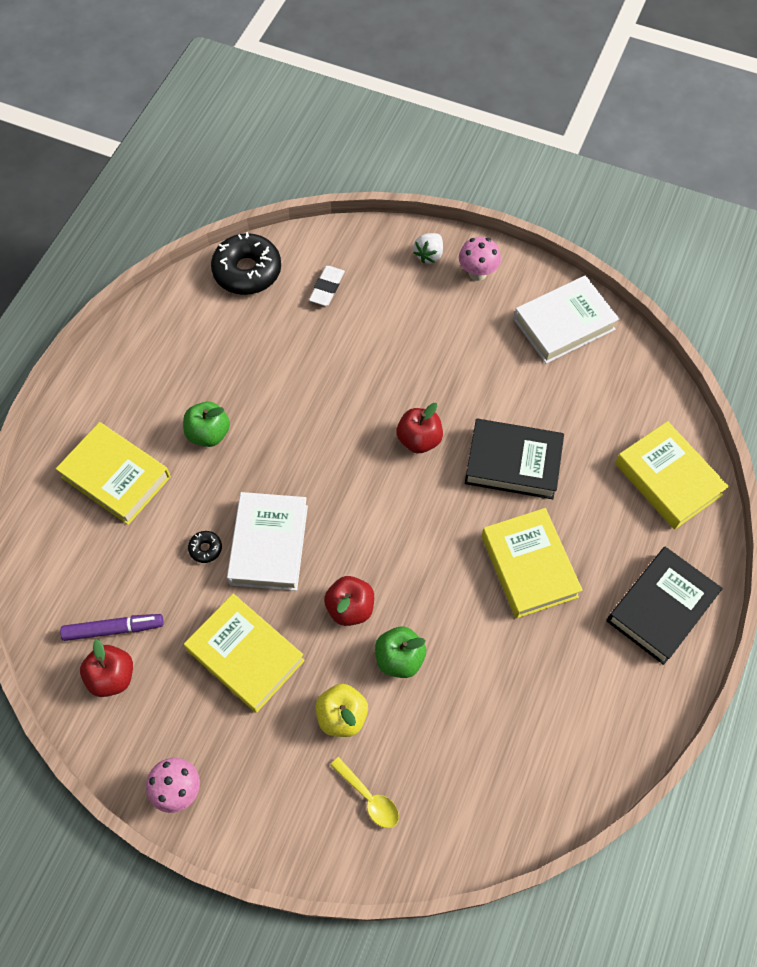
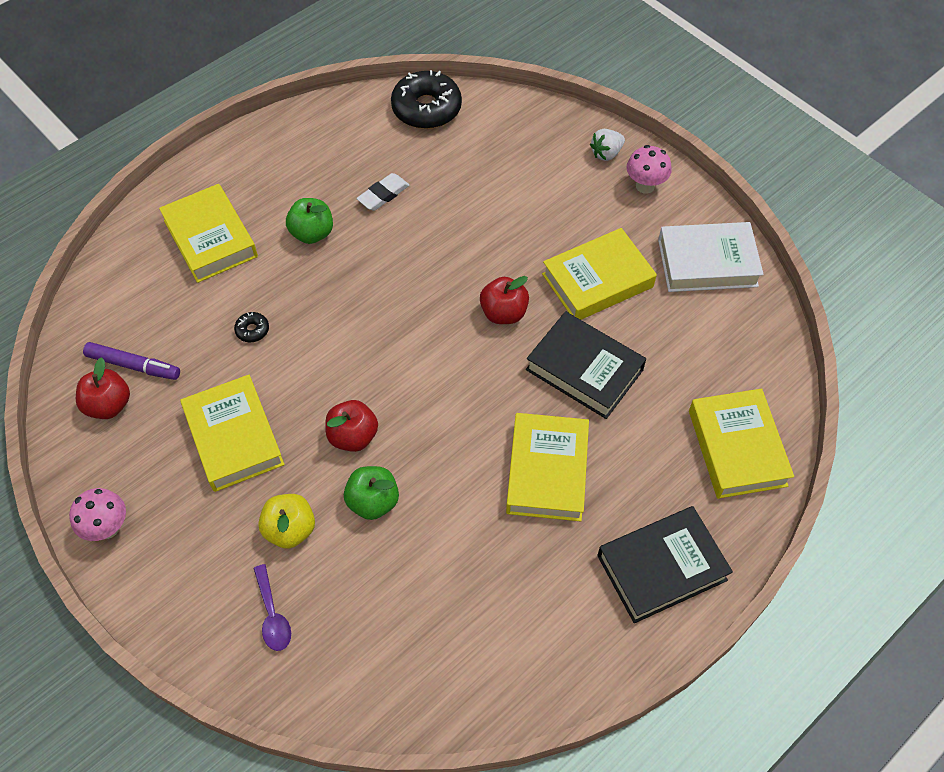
camera: 25 degrees right, 5 degrees down
(269, 545) = (310, 350): white book -> none
(327, 288) = (492, 148): white eraser -> white eraser (383, 195)
(369, 798) = (273, 615): yellow spoon -> purple spoon
(482, 377) = (597, 281): none -> yellow book

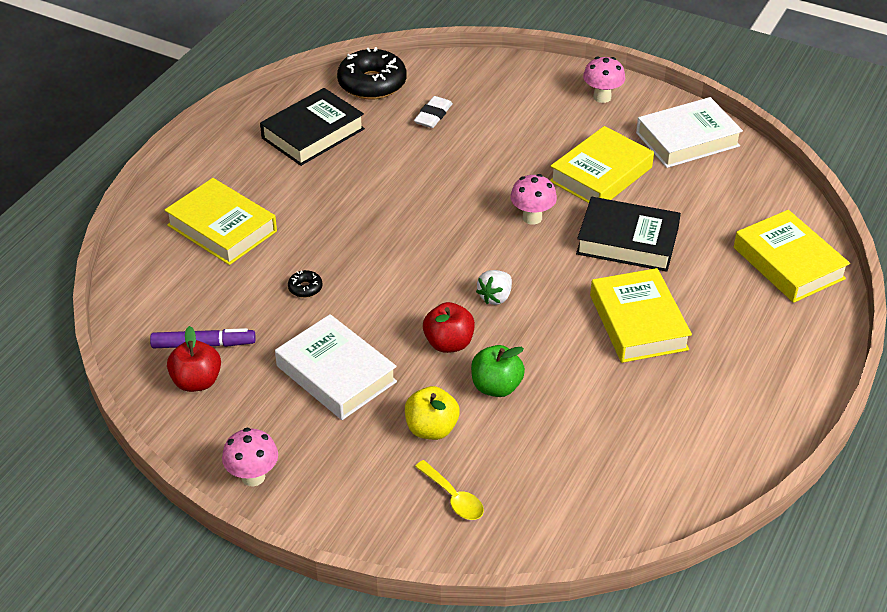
camera: 20 degrees left, 15 degrees down
(234, 437) = (336, 374): yellow book -> white book
(273, 615) = (453, 497): purple spoon -> yellow spoon
(312, 233) = (319, 201): green apple -> none
(383, 195) = (369, 157): white eraser -> white eraser (433, 115)
(503, 313) = (532, 218): red apple -> pink mushroom
(606, 153) = (554, 81): white strawberry -> white strawberry (495, 297)
(661, 567) = (776, 364): black book -> black book (313, 133)

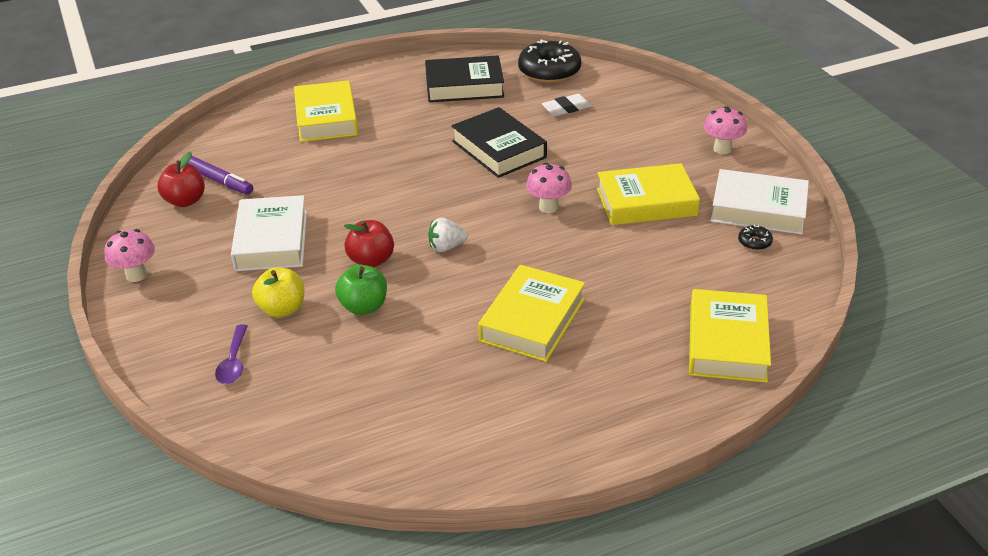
camera: 40 degrees right, 5 degrees down
(305, 288) = (327, 178): black donut -> black donut (754, 242)
(453, 497) = (233, 362): yellow spoon -> purple spoon
(627, 241) = (603, 258): black book -> black book (499, 149)

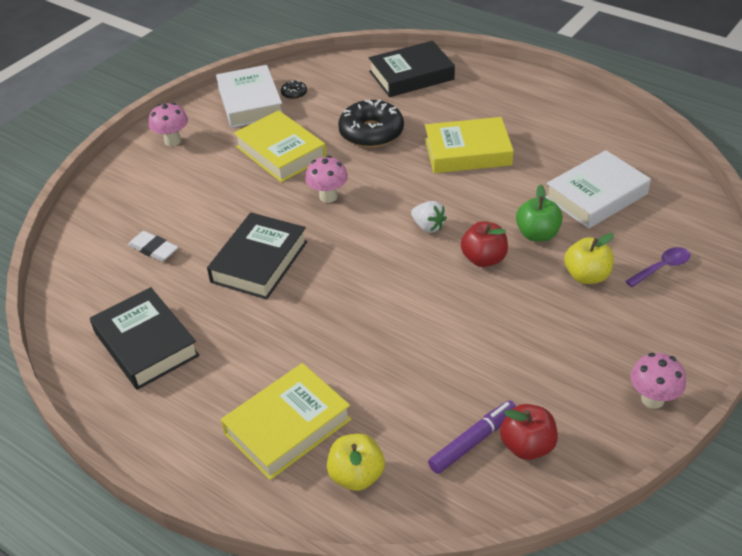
camera: 120 degrees left, 5 degrees up
(219, 181) = (472, 441): purple marker -> purple marker turned 45 degrees clockwise
(258, 130) = (356, 475): none -> yellow apple
(271, 240) = (519, 336): white book -> white book (596, 196)
(549, 71) = (77, 292): black donut -> black donut (371, 132)
(727, 343) = (411, 75): yellow book -> black book

